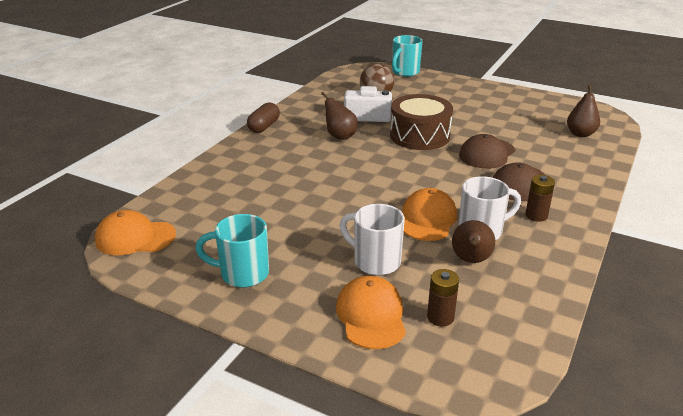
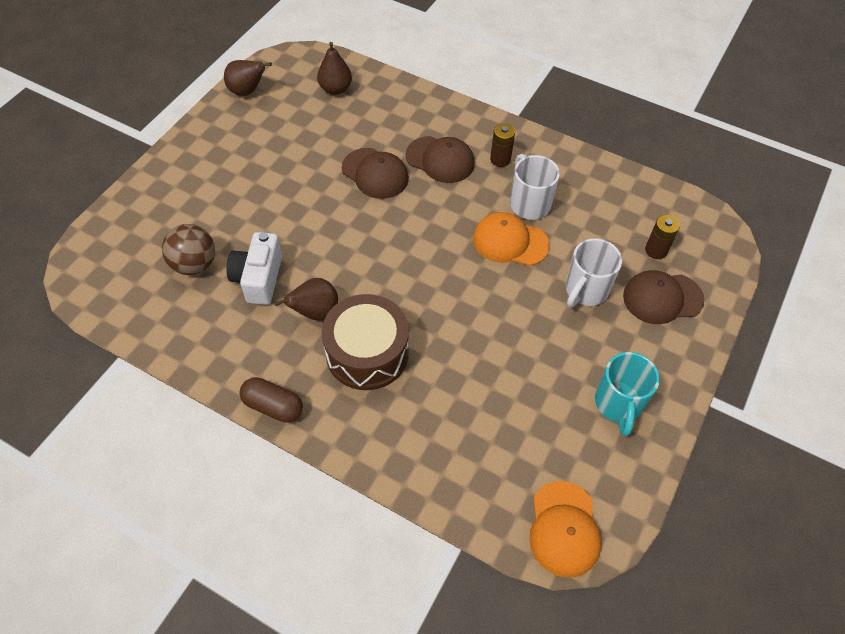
camera: 90 degrees left, 25 degrees up
(371, 315) = (662, 298): orange cap -> brown cap
(405, 72) = (109, 223): turquoise mug -> none
(419, 136) = (324, 228): brown drum -> brown drum (367, 353)
(471, 260) = (576, 218): brown pear -> brown pear (247, 91)

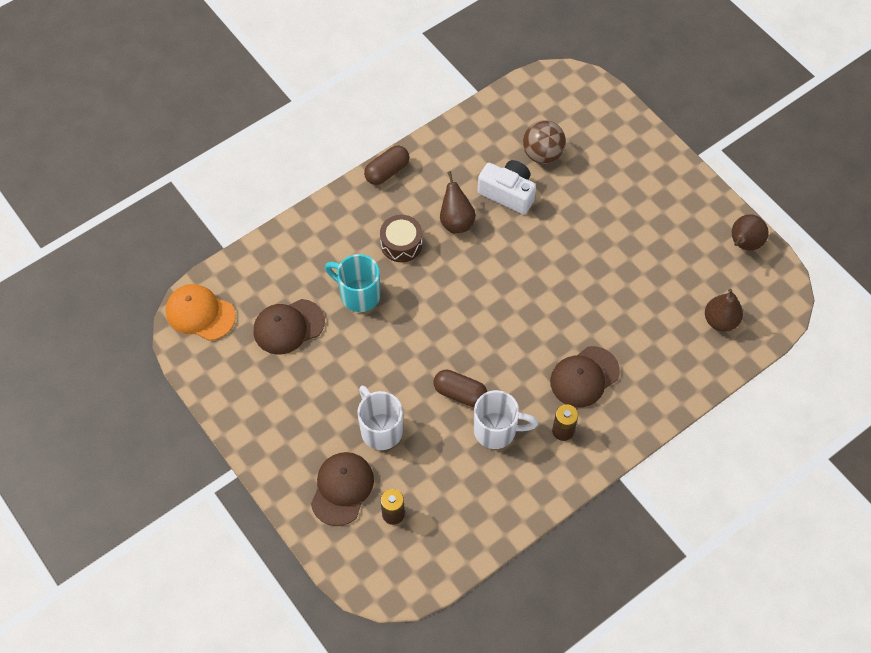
camera: 115 degrees right, 5 degrees up
(367, 353) = (401, 244): brown drum -> brown drum, size x0.61
(375, 173) = (589, 315): brown cap -> brown cap (288, 327)
(510, 242) = (460, 393): orange cap -> brown capsule
(618, 404) = (267, 398): turquoise mug -> turquoise mug (358, 294)

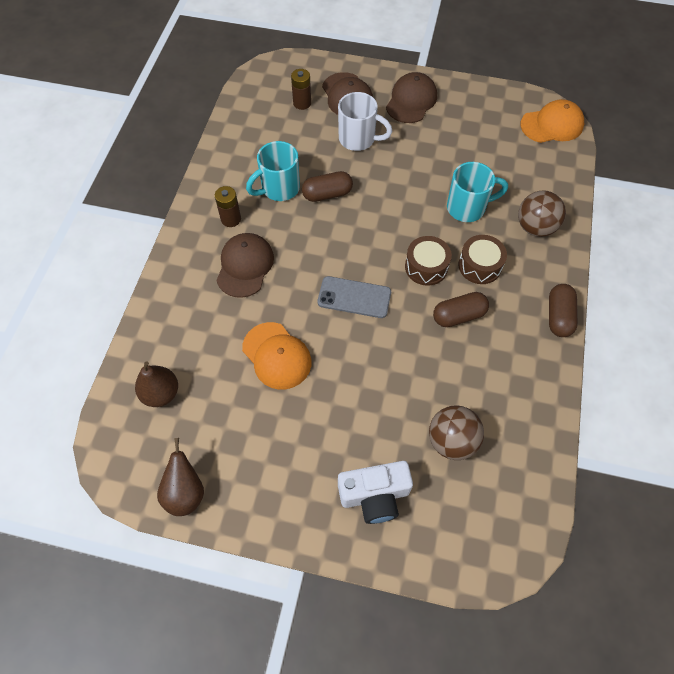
camera: 140 degrees right, 0 degrees up
(288, 327) = (488, 155): brown cap -> brown cap (411, 101)
(325, 241) = (535, 227): none -> brown ball
(442, 272) = (426, 267): none -> brown drum
(456, 221) = (458, 316): brown pear -> brown capsule
(496, 430) = (279, 188): white mug -> turquoise mug
(508, 193) = (443, 375): white camera -> white camera (374, 495)
(519, 289) = (354, 297): none -> grey phone
(614, 288) = (277, 356): none -> orange cap

